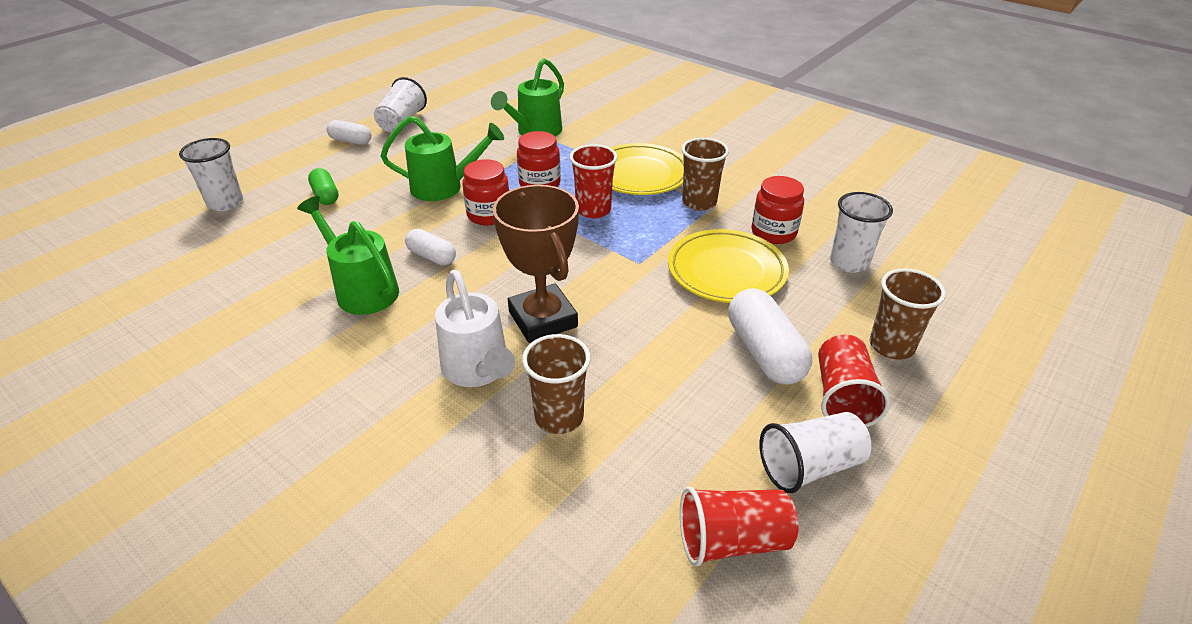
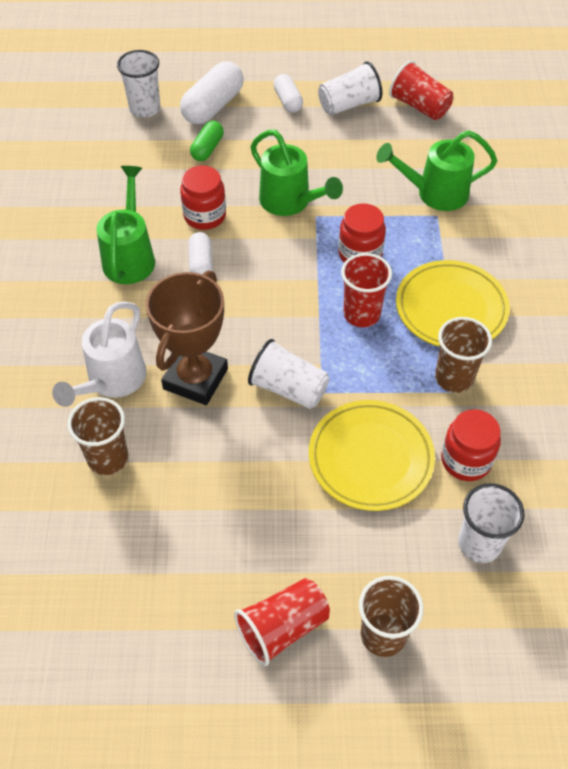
camera: 50 degrees right, 15 degrees up
(489, 215) = (284, 255): red jar -> red jar (205, 216)
(732, 541) = (80, 629): red cup -> red cup (419, 106)
(764, 352) = (288, 544): white capsule -> white capsule (213, 106)
(810, 466) = (186, 642): white cup -> white cup (288, 388)

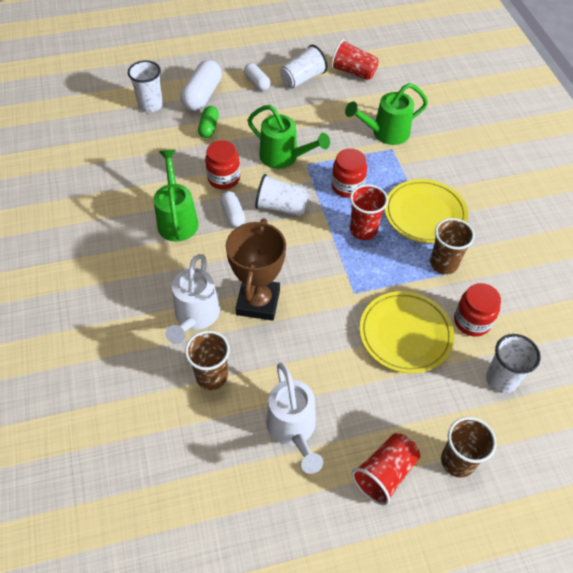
camera: 15 degrees left, 0 degrees up
(185, 546) = (293, 429): none -> white watering can
(288, 388) = (329, 295): white cup -> white cup (281, 207)

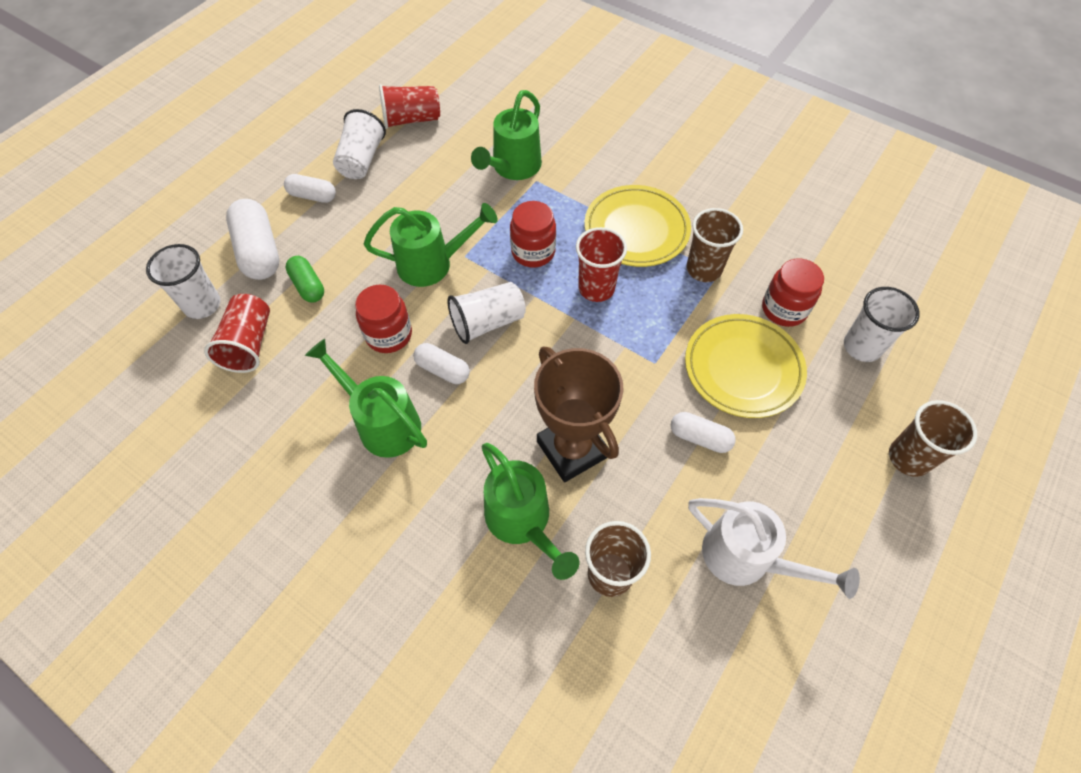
camera: 40 degrees left, 5 degrees up
(195, 317) = (522, 522): white watering can -> green watering can
(336, 350) = (700, 438): none -> white capsule
(384, 473) = (867, 527): red cup -> red cup (249, 344)

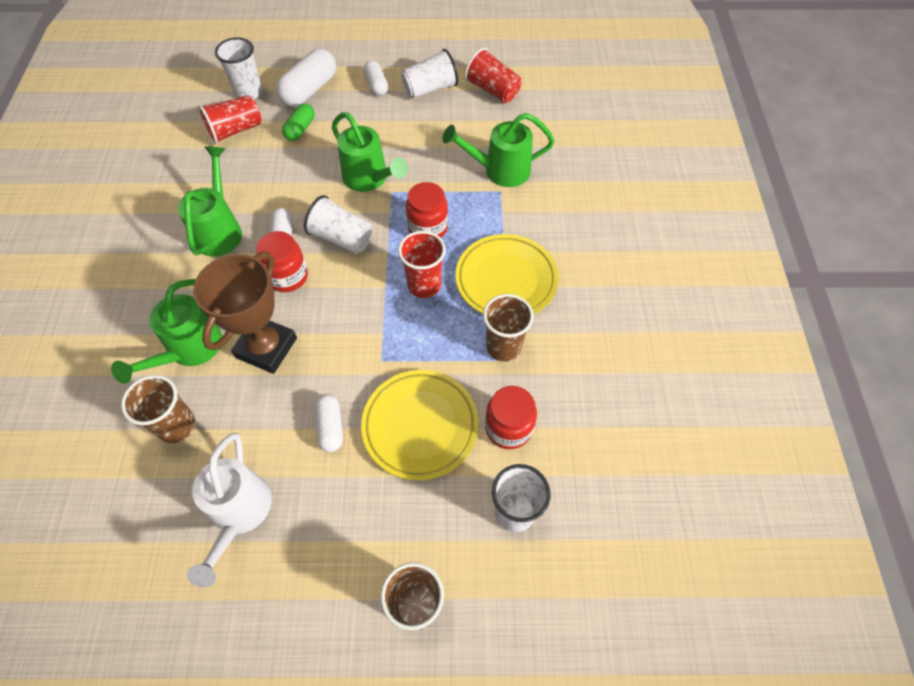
camera: 55 degrees right, 0 degrees up
(389, 335) = (291, 192): red jar -> red jar (287, 276)

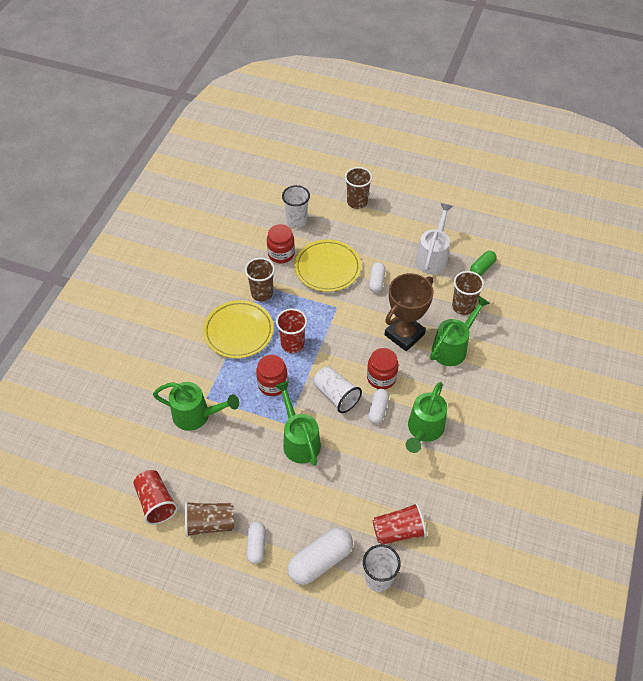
camera: 160 degrees left, 5 degrees down
(300, 129) = (340, 513): green capsule -> green capsule (482, 268)
(430, 89) = (210, 523): white cup -> brown cup

